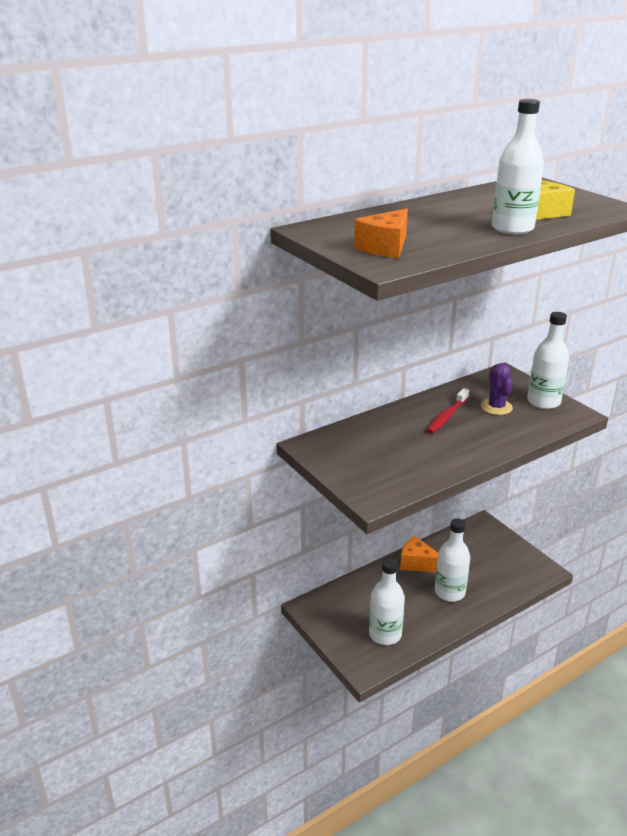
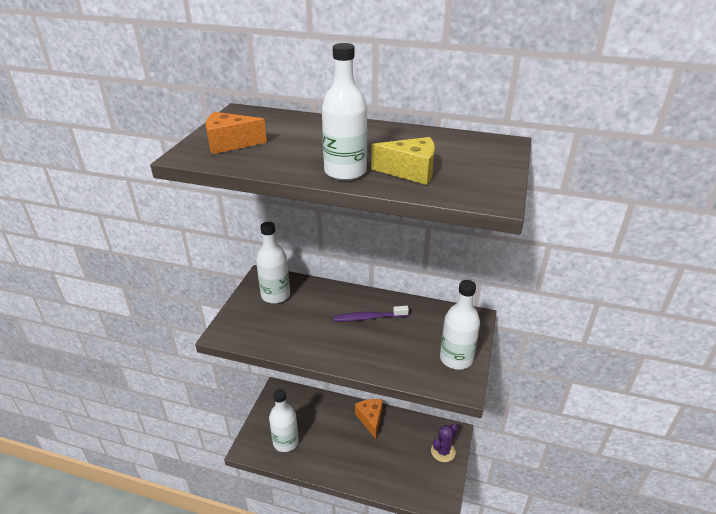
camera: 50 degrees right, 5 degrees up
(446, 416) = (368, 318): red toothbrush -> purple toothbrush
(449, 592) = (358, 454): white bottle -> white bottle (275, 295)
(496, 407) = (414, 336): purple cactus -> purple cactus (443, 451)

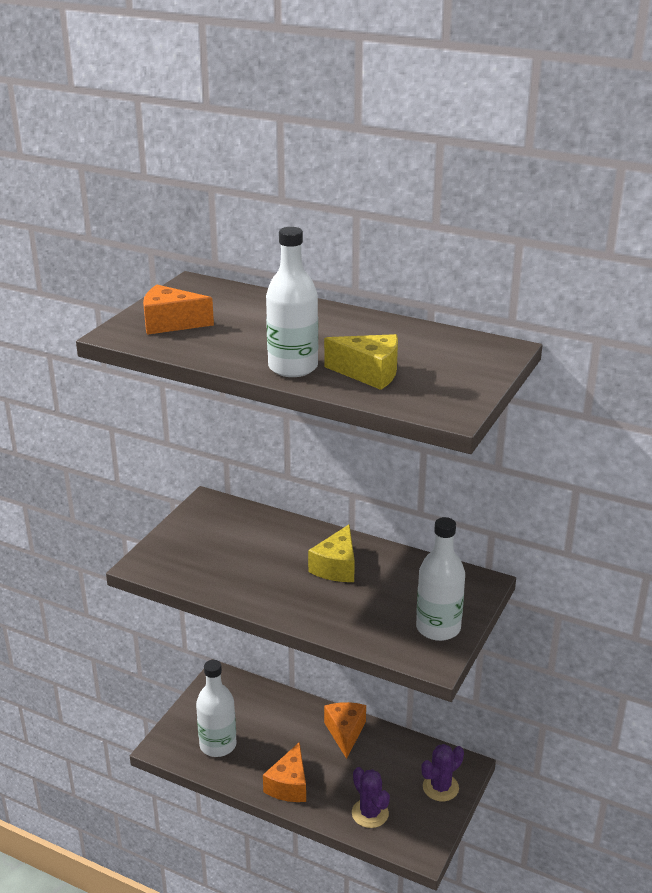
camera: 10 degrees right, 5 degrees down
(275, 295) = (220, 527): white bottle -> none
(341, 466) = (289, 785): none -> orange cheese
(368, 318) = (336, 567): purple toothbrush -> yellow cheese
(401, 479) = (370, 813): none -> purple cactus

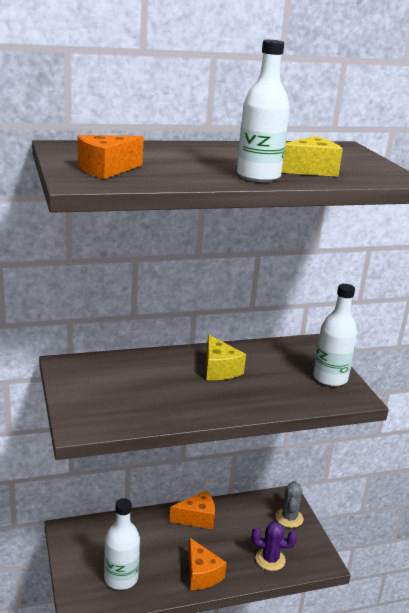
camera: 45 degrees left, 5 degrees down
(345, 733) = (197, 518): orange cheese -> orange cheese turned 120 degrees clockwise
(440, 787) = (289, 518): purple cactus -> grey cactus

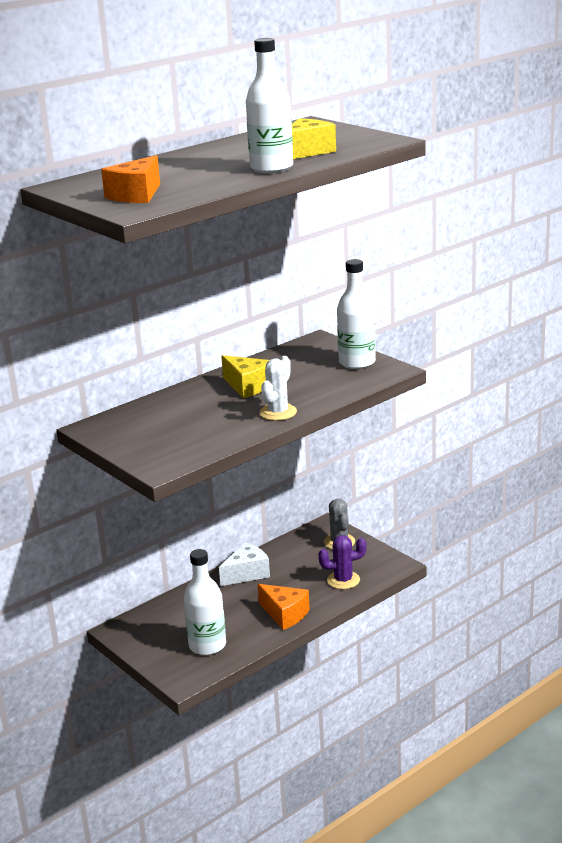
camera: 20 degrees left, 0 degrees up
(197, 518) = (247, 573): orange cheese -> white cheese
(223, 406) = (278, 412): none -> white cactus

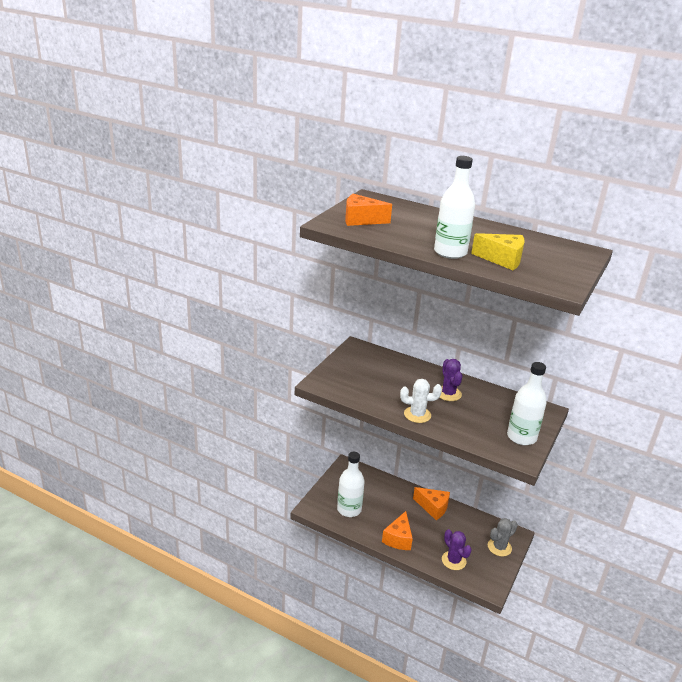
camera: 65 degrees right, 5 degrees up
(247, 573) = (433, 507): white cheese -> orange cheese
(248, 386) = (448, 394): yellow cheese -> purple cactus

